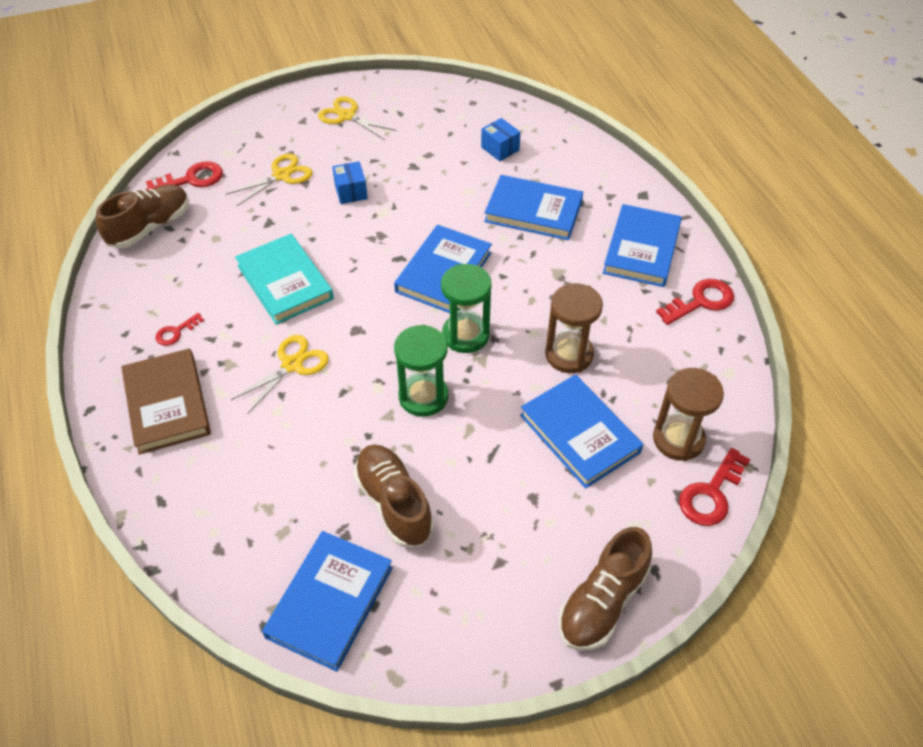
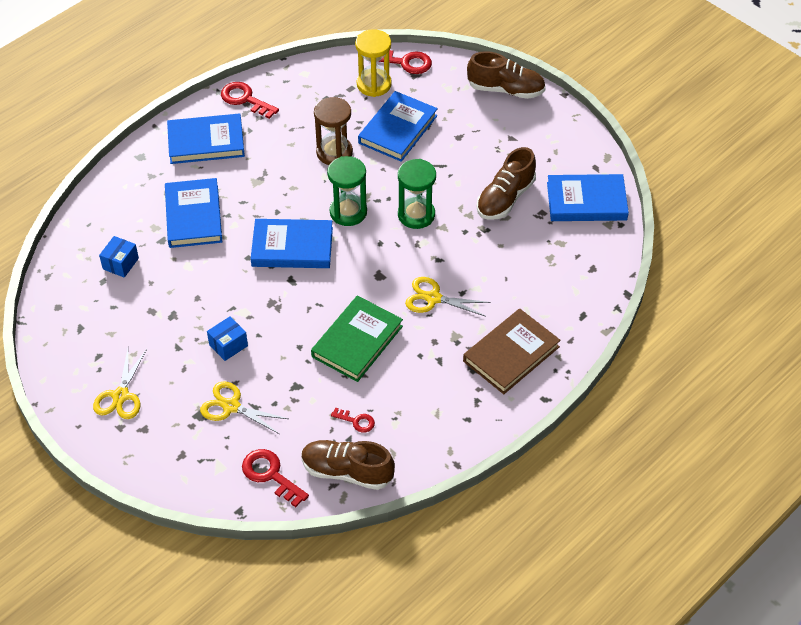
camera: 115 degrees left, 0 degrees up
(176, 332) = (447, 386): red key -> red key (356, 421)
(285, 282) = (357, 341): turquoise book -> green book
(678, 439) = (374, 84): brown hourglass -> yellow hourglass

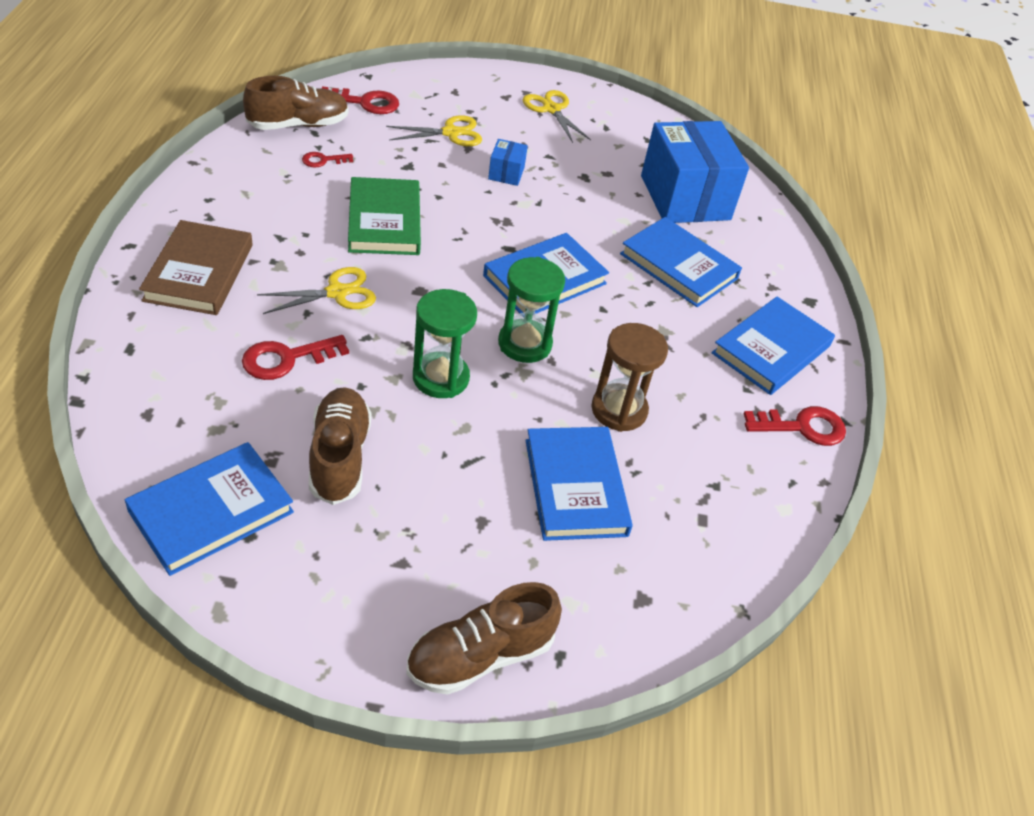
camera: 135 degrees right, 5 degrees down
(120, 263) = (685, 198): blue box -> blue box, size x2.36
(374, 84) = (679, 544): yellow hourglass -> none
(405, 62) = (677, 615): red key -> red key (286, 359)

